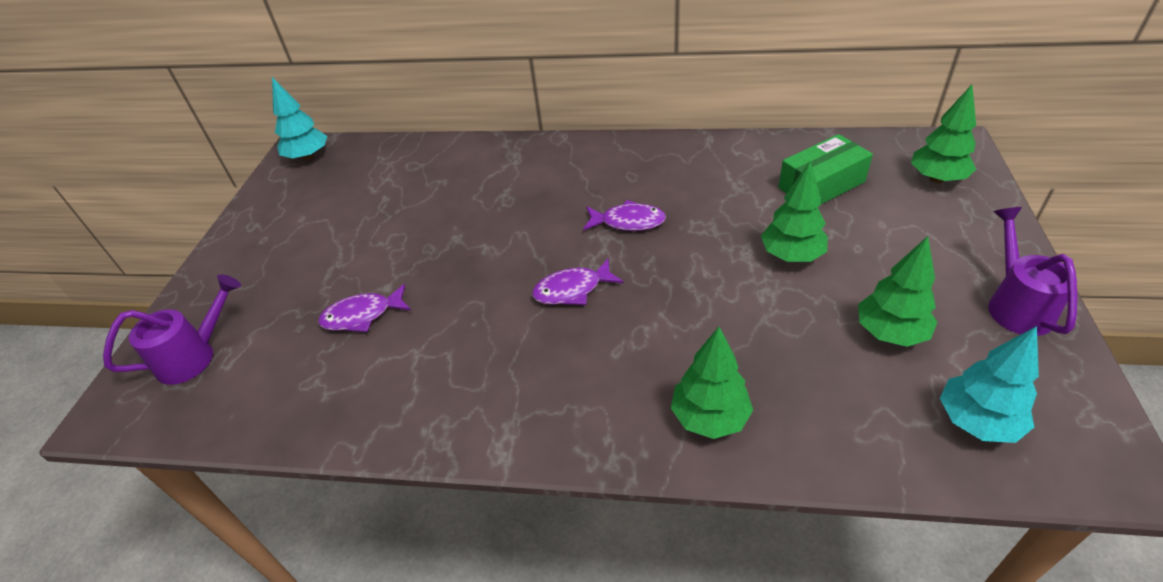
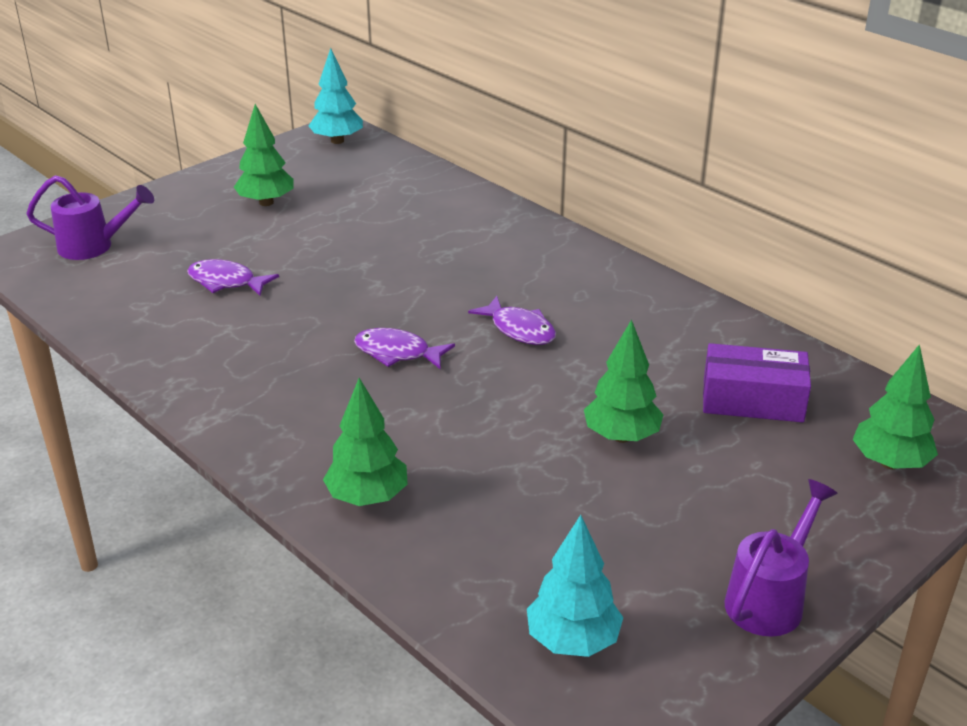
camera: 35 degrees right, 10 degrees down
(821, 185) = (752, 400): green box -> purple box
(890, 333) = (609, 541): green tree -> green tree (266, 202)

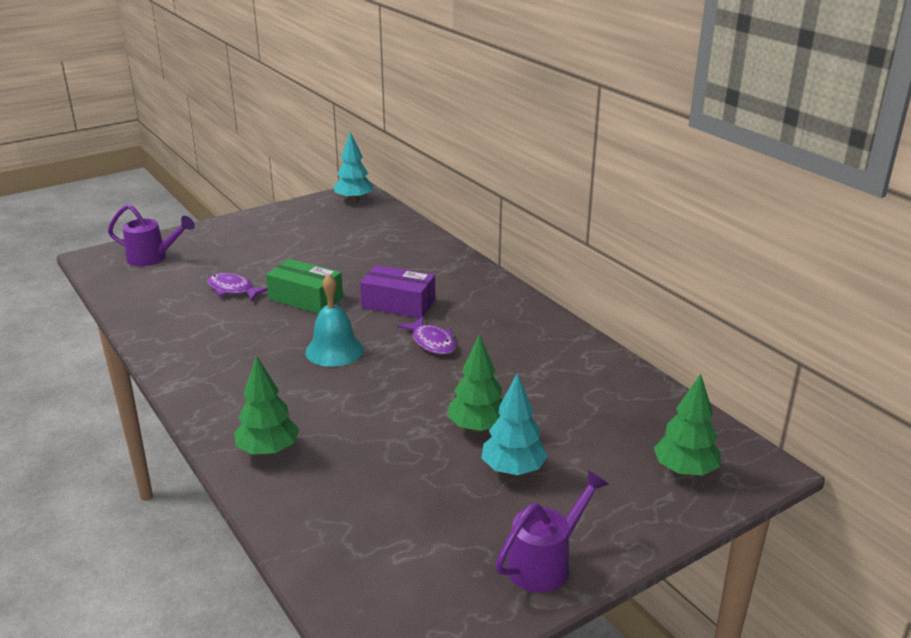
camera: 10 degrees right, 5 degrees down
(266, 202) = (285, 238): green tree -> none
(329, 285) = (305, 299): none -> green box
(397, 353) = (334, 350): purple fish -> turquoise bell
(573, 641) = (377, 575): turquoise tree -> turquoise tree (513, 470)
(752, 400) = (591, 412): purple box -> purple box (398, 304)

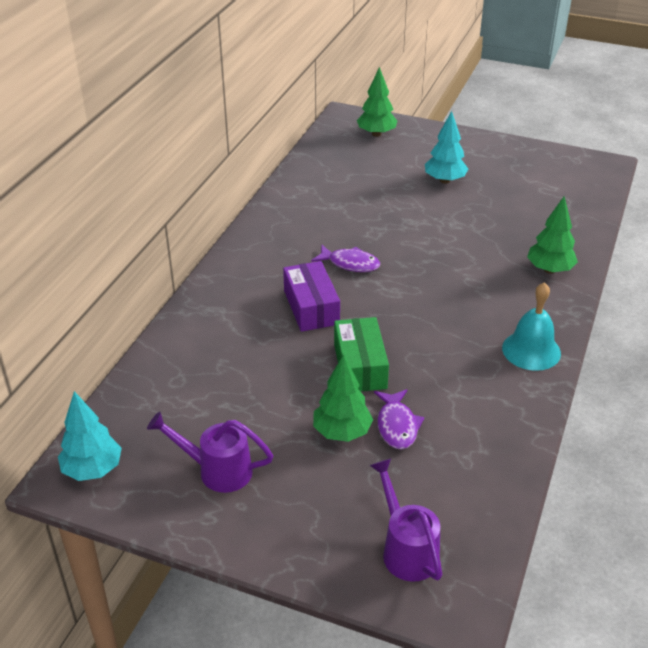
camera: 125 degrees left, 10 degrees up
(334, 350) = (415, 304): turquoise bell -> turquoise bell (531, 350)
(432, 342) = (350, 264): purple fish -> purple fish turned 90 degrees clockwise
(477, 427) = (423, 205): green tree -> green tree (342, 432)
(545, 563) = (497, 150): purple watering can -> purple watering can (217, 470)

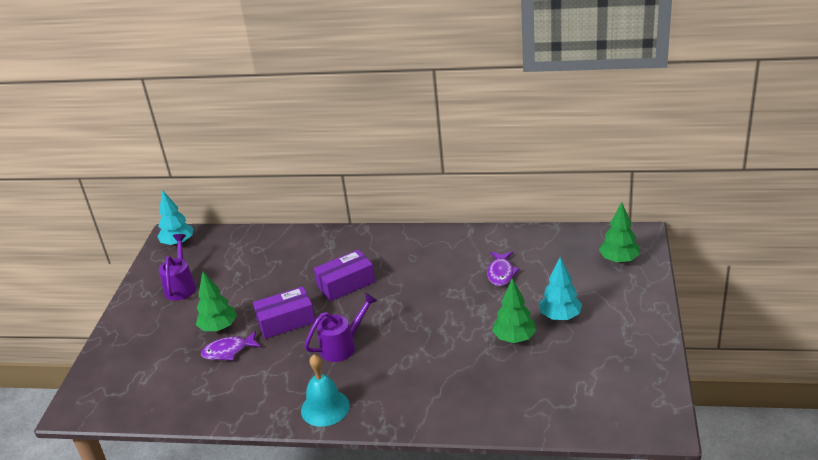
camera: 80 degrees right, 5 degrees down
(350, 264) = (406, 290): purple fish -> purple fish (501, 273)
(360, 366) = (286, 321): green box -> purple box
(406, 549) = (121, 376): purple watering can -> purple watering can (342, 346)
(549, 270) = (442, 405): green tree -> green tree (514, 338)

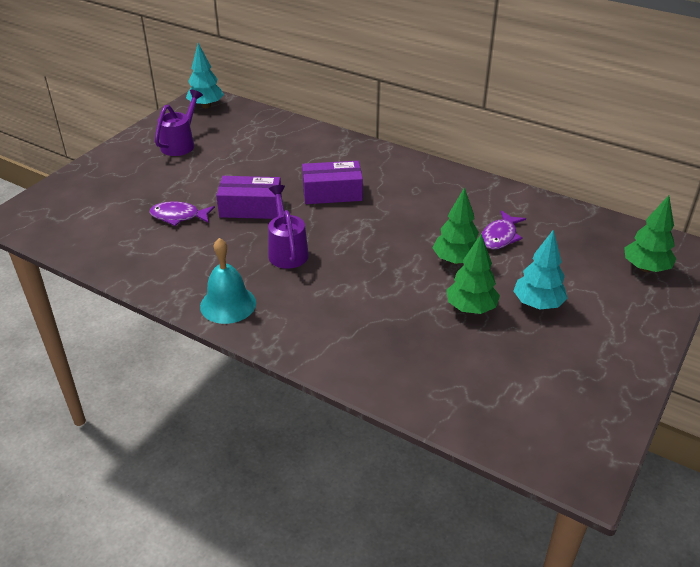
camera: 20 degrees right, 5 degrees up
(219, 328) = (186, 192): green tree -> green tree (456, 260)
(342, 346) = (287, 251): purple watering can -> purple watering can turned 90 degrees counterclockwise

